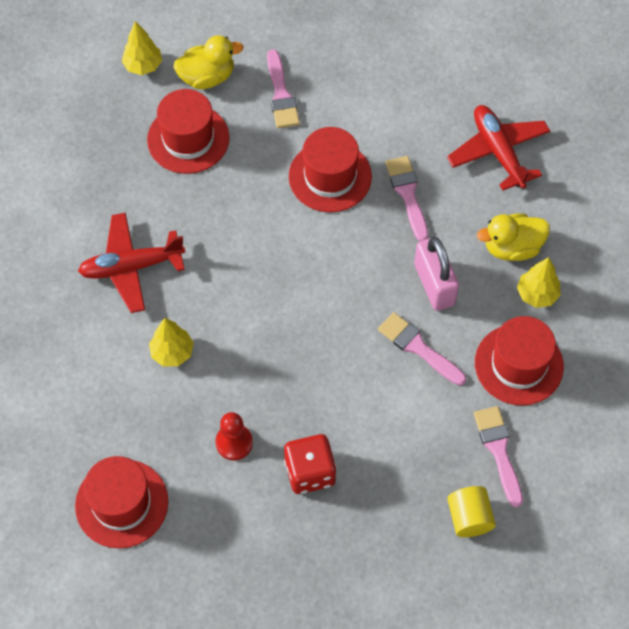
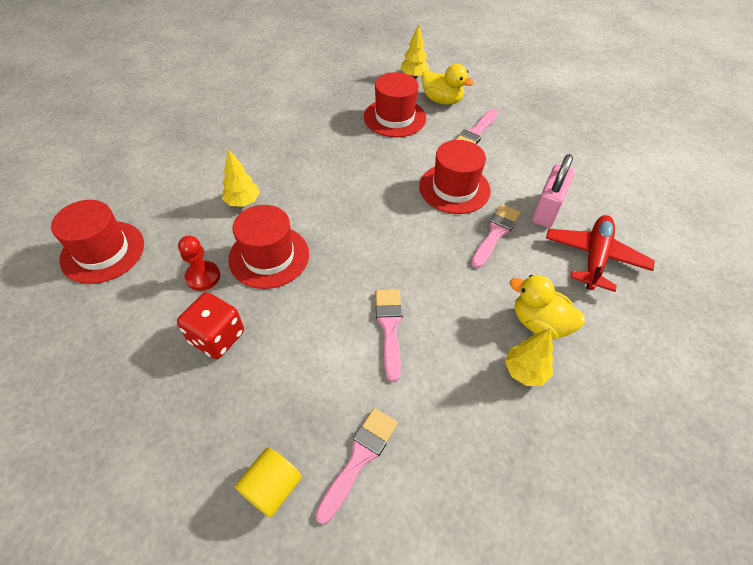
camera: 45 degrees right, 10 degrees down
(131, 267) = (284, 148): red plane -> none
(434, 284) = (450, 298): pink padlock -> pink padlock (547, 210)
(519, 364) = (452, 408): red hat -> red hat (269, 256)

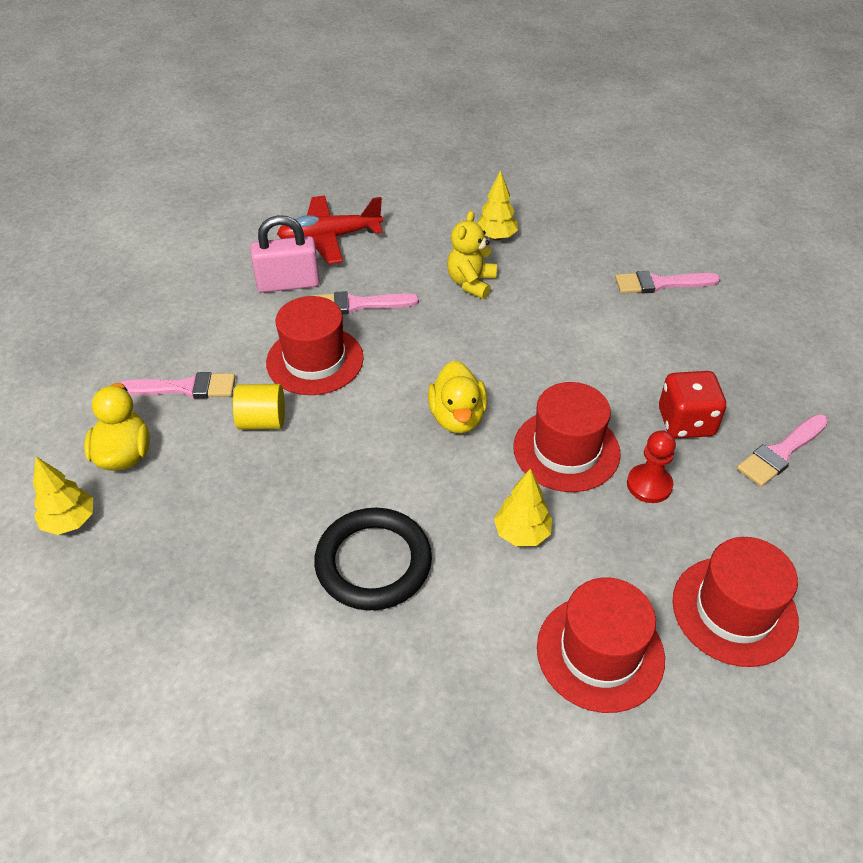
camera: 125 degrees left, 5 degrees down
(272, 487) = (732, 312): yellow cylinder -> yellow cylinder (262, 421)
(290, 146) = (373, 562): none -> black ring
(389, 327) = (543, 321): pink brush -> pink brush (781, 452)
(394, 117) = (210, 484): red hat -> red hat (600, 652)
(471, 311) = (471, 283): none -> yellow teddy bear
(539, 323) = (441, 244): yellow duck -> yellow duck (457, 417)

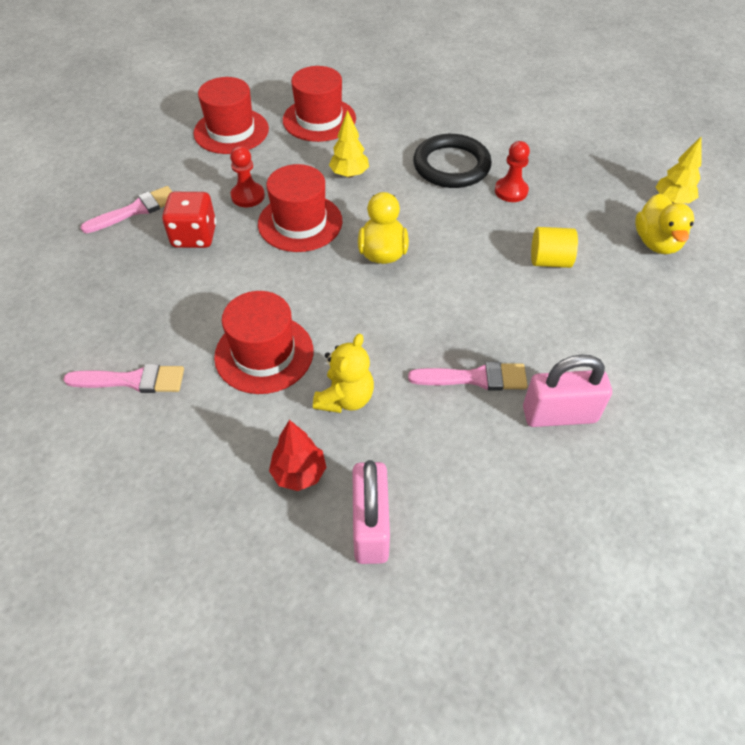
camera: 175 degrees left, 5 degrees up
(185, 388) = (630, 295): pink brush -> none
(291, 521) = (511, 191): none -> red pawn
(315, 360) = (513, 314): red hat -> red hat (264, 354)
(330, 238) = (520, 491): red plane -> none
(438, 215) = (370, 526): none -> pink padlock
(496, 237) = (299, 473): yellow tree -> red tree

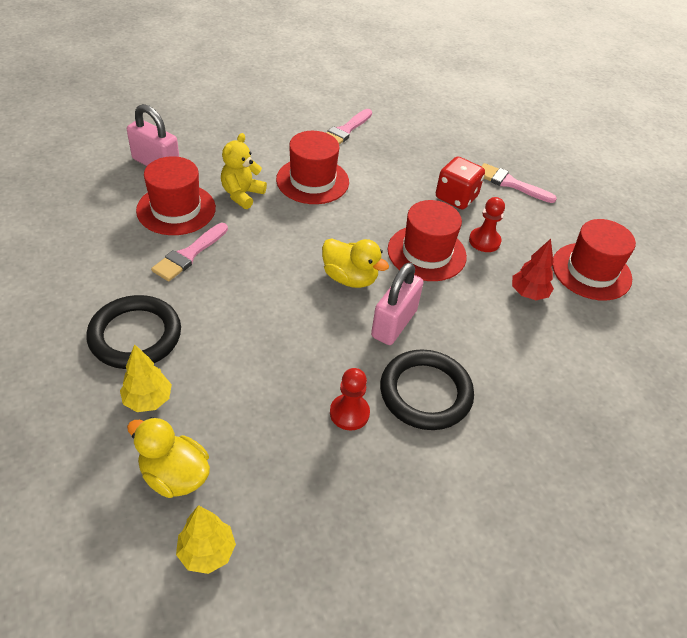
camera: 120 degrees right, 5 degrees down
(135, 210) = (510, 183): pink brush -> pink brush turned 120 degrees clockwise
(299, 473) = (215, 157): red tree -> red tree (528, 294)
(319, 119) = (576, 338): red hat -> red hat (176, 209)
(345, 398) = (242, 194): yellow teddy bear -> yellow teddy bear turned 60 degrees clockwise
(349, 174) = (468, 312): yellow tree -> yellow tree (148, 400)
(549, 261) = (239, 373): yellow cylinder -> none
(559, 414) = (116, 274): pink padlock -> pink padlock (394, 323)
(597, 345) = (135, 335): none -> black ring

